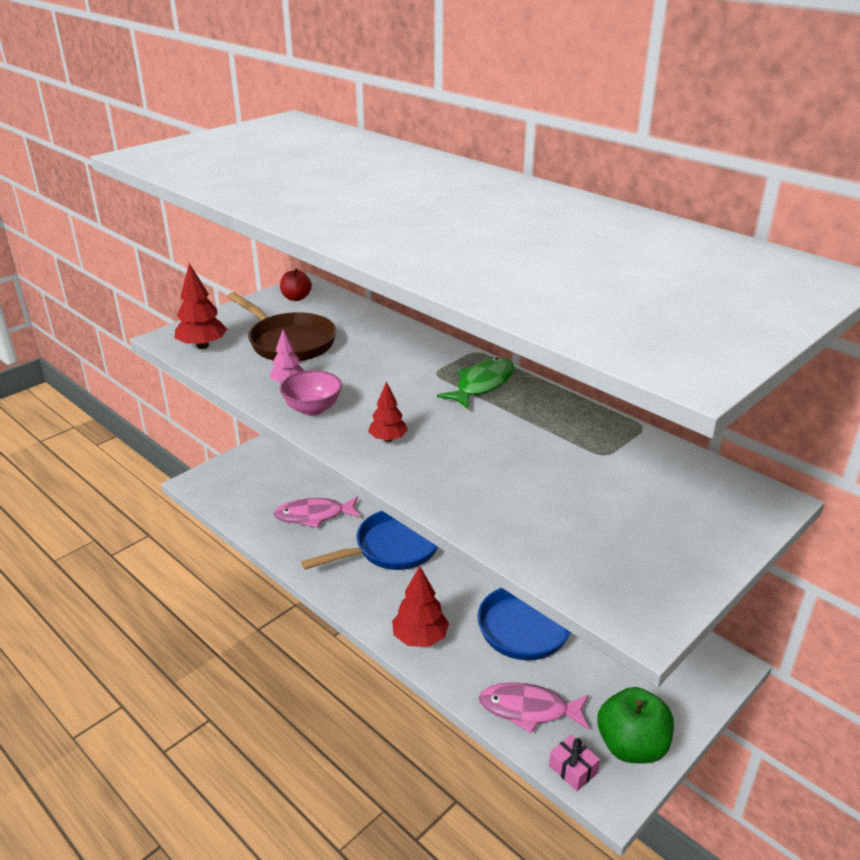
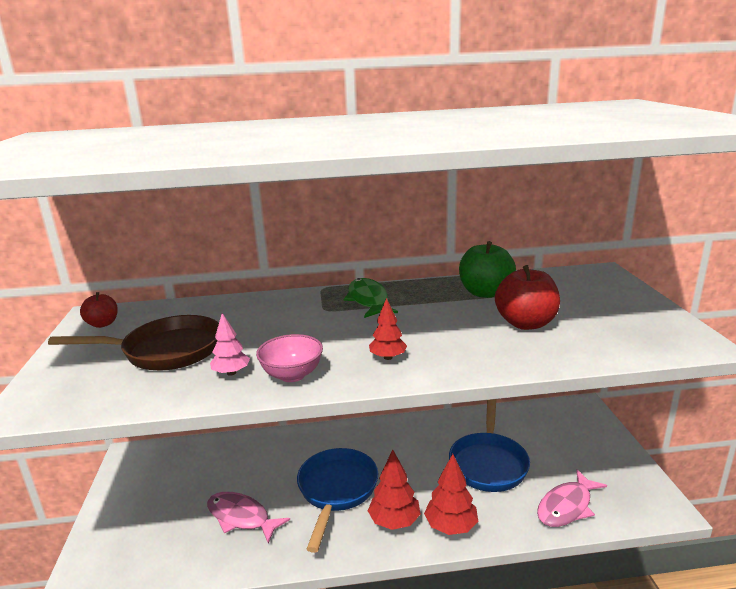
camera: 50 degrees left, 10 degrees down
(202, 346) = (79, 397): red tree -> red tree (394, 521)
(314, 515) = (241, 517): pink fish -> pink fish turned 90 degrees clockwise
(546, 489) = (525, 323): none -> red apple
(573, 769) = (635, 514): pink gift -> none
(631, 746) = (628, 477): green apple -> green apple (485, 293)

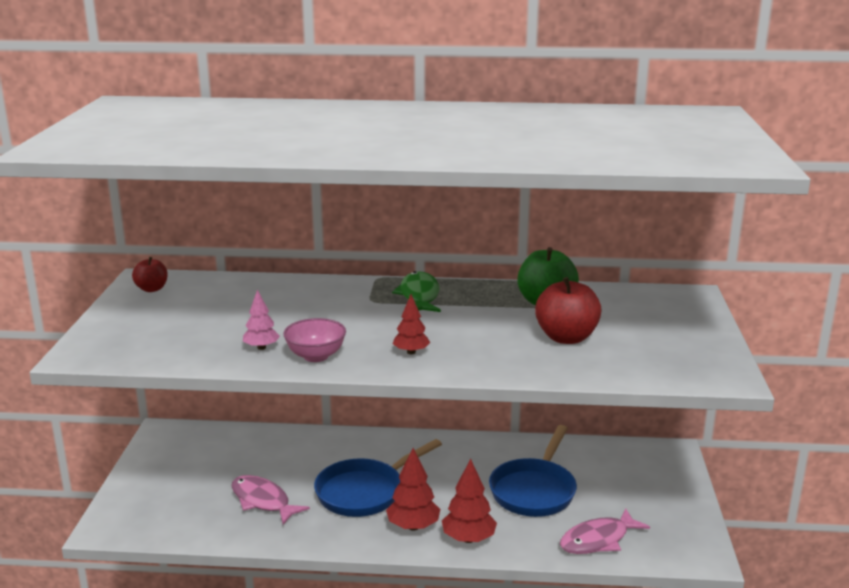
camera: 10 degrees right, 0 degrees up
(166, 351) = (207, 321): brown pan -> none
(337, 490) = (364, 492): blue pan -> blue pan turned 150 degrees counterclockwise

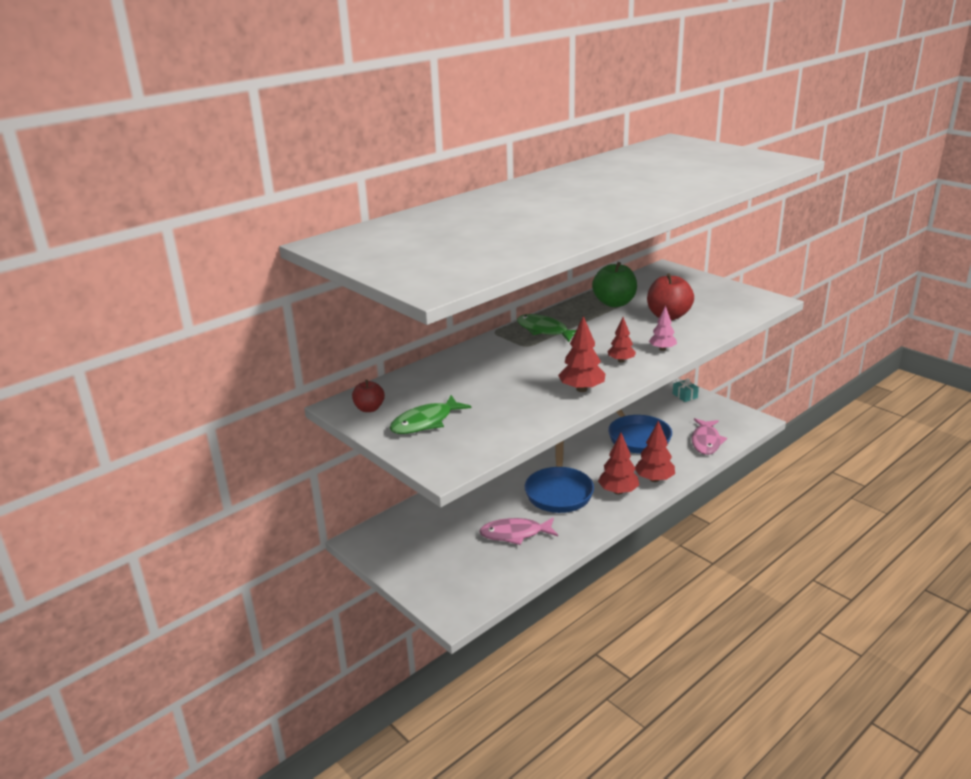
camera: 45 degrees left, 5 degrees up
(155, 317) = (425, 422): none -> green fish
(261, 347) = (540, 401): pink tree -> pink tree (662, 349)
(316, 356) = (581, 389): pink bowl -> red tree
(672, 483) = (685, 396): none -> turquoise gift

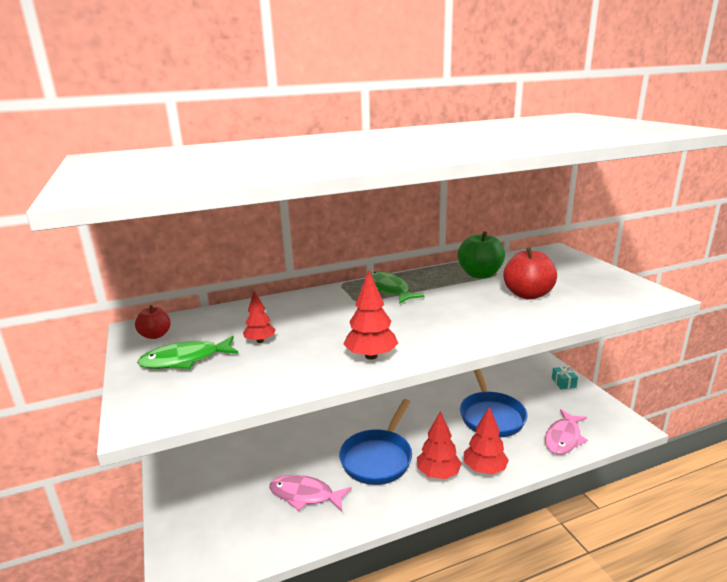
camera: 20 degrees right, 5 degrees down
(621, 361) = (440, 332): red tree -> red tree (260, 341)
(662, 349) = (495, 328): pink tree -> none

